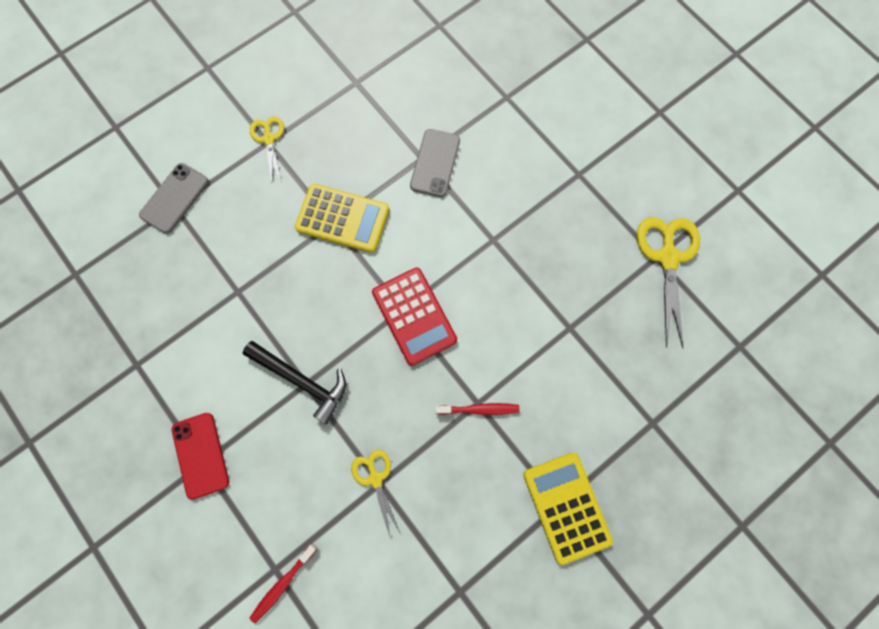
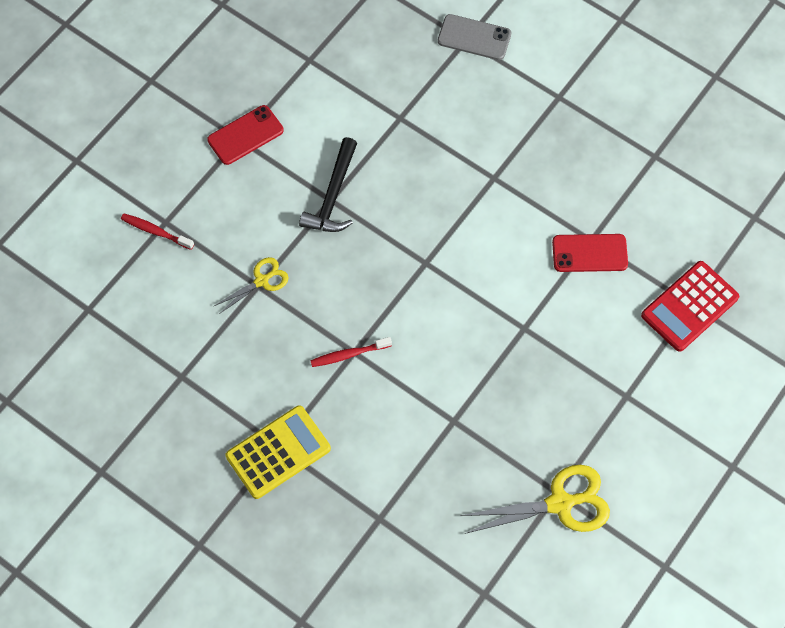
camera: 75 degrees right, 10 degrees down
(269, 139) = (562, 97): yellow scissors -> none
(342, 218) = (501, 185): yellow calculator -> none
(414, 316) = (422, 275): red calculator -> red calculator (690, 307)
(435, 163) = (589, 253): grey phone -> red phone
(479, 409) = (348, 354): red toothbrush -> red toothbrush turned 90 degrees clockwise

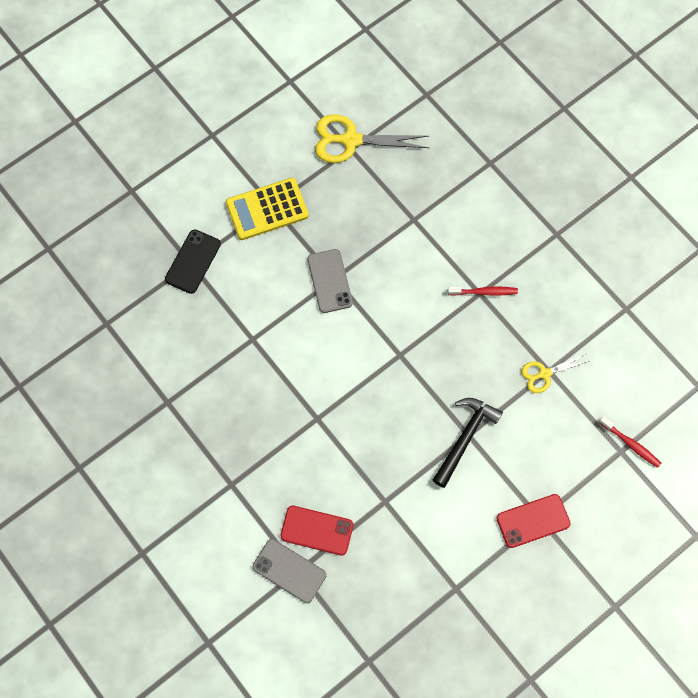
camera: 165 degrees left, 5 degrees up
(278, 452) = (557, 229): yellow calculator -> yellow calculator (267, 209)
(528, 323) = (329, 281): none -> grey phone
(589, 253) = (257, 327): red phone -> red phone (317, 530)
(690, 307) = (193, 261): red calculator -> black phone

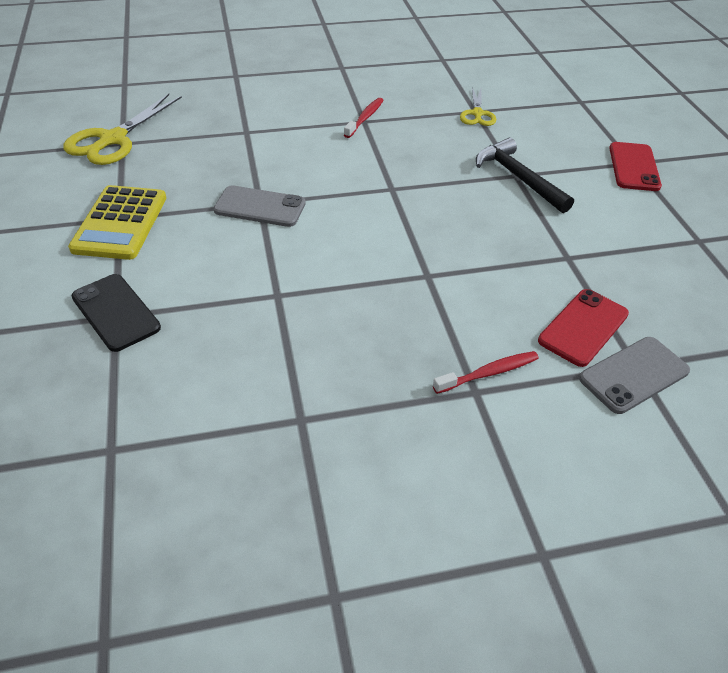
camera: 65 degrees left, 25 degrees down
(630, 444) = (576, 95): red toothbrush -> red toothbrush (489, 373)

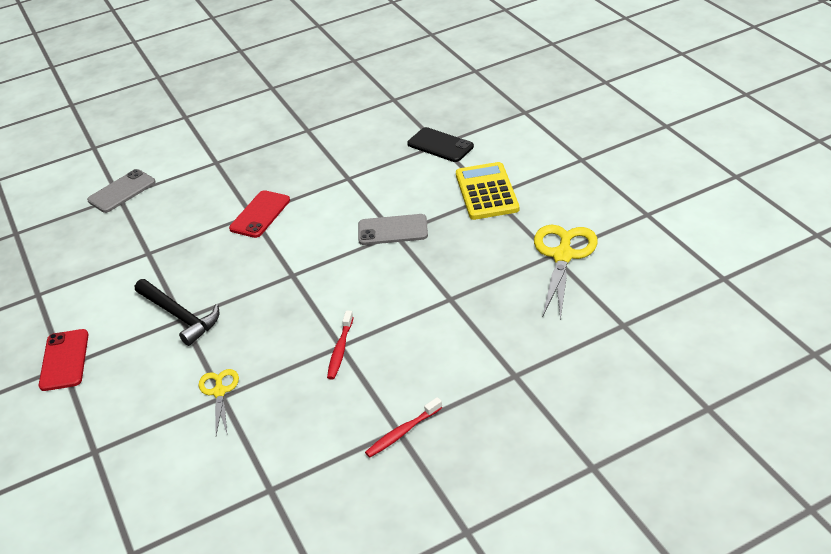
camera: 170 degrees right, 5 degrees down
(489, 373) = (208, 172): red toothbrush -> red toothbrush (402, 432)
(583, 327) = (147, 209): red phone -> red phone (260, 214)

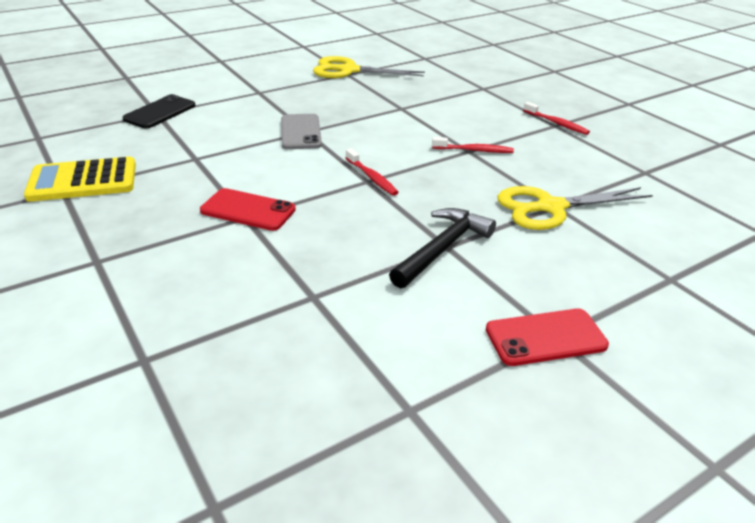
camera: 100 degrees left, 5 degrees down
(122, 191) = (129, 358): grey phone -> none
(219, 392) = (550, 207): yellow scissors -> yellow scissors, size x1.74
(297, 277) = (372, 177): none -> red toothbrush
(486, 192) = (253, 94): yellow calculator -> yellow calculator (83, 181)

